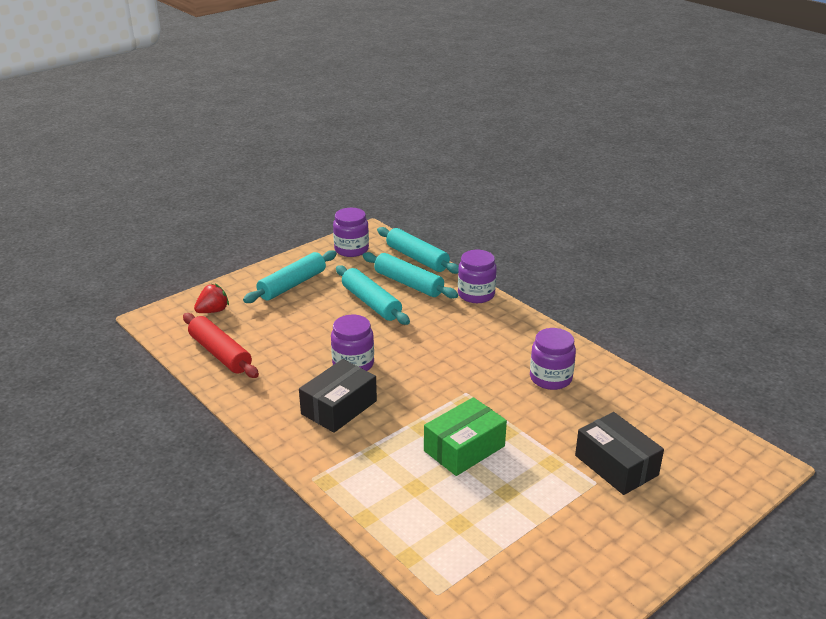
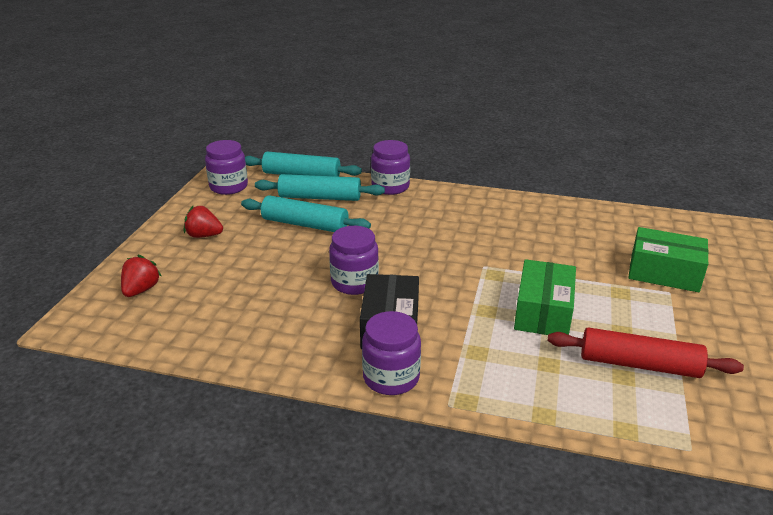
camera: 35 degrees left, 0 degrees up
(220, 353) = (200, 328): red rolling pin -> red rolling pin (639, 364)
(292, 285) = (204, 235): turquoise rolling pin -> red strawberry
(550, 378) = (532, 228): purple jar -> purple jar (391, 377)
(616, 465) = (664, 273): black box -> green box

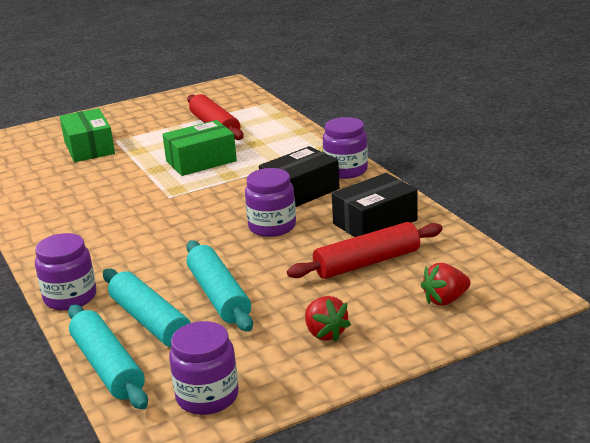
camera: 130 degrees left, 5 degrees down
(234, 290) = (367, 263): none -> red rolling pin
(275, 329) = (375, 222): none -> black box

